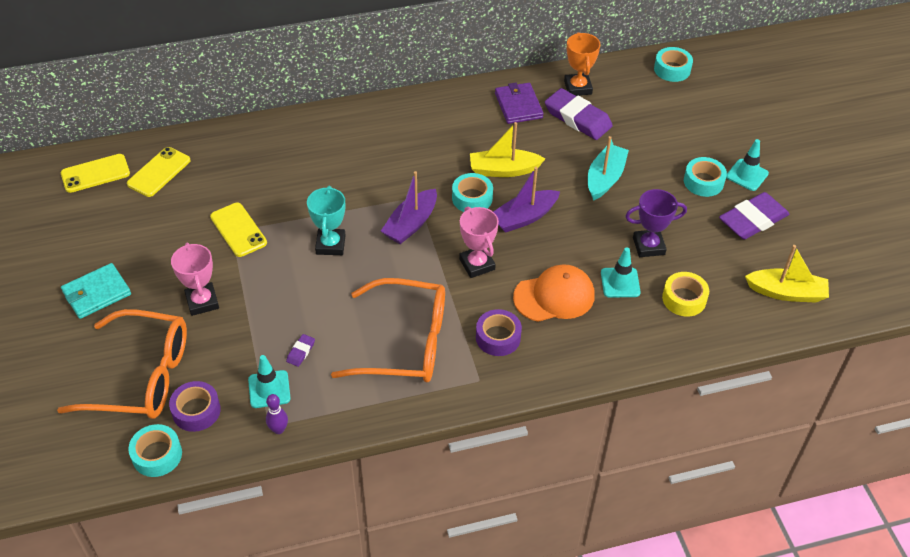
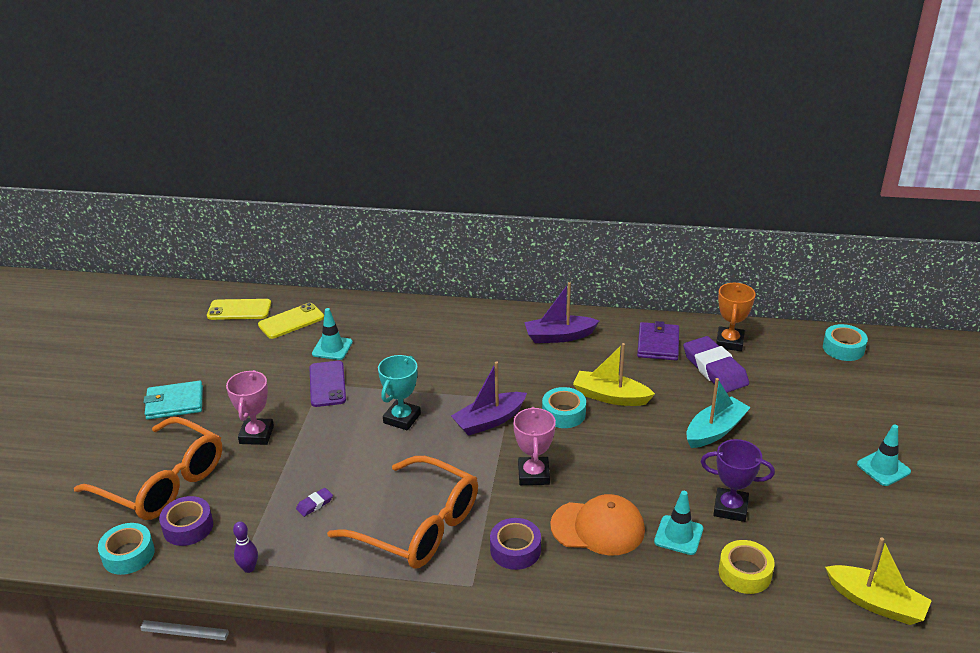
camera: 25 degrees right, 15 degrees down
(238, 230) = (327, 384): yellow phone -> purple phone
(269, 389) = (264, 528): turquoise traffic cone -> turquoise traffic cone (332, 348)
(524, 217) = (607, 444): purple boat -> purple boat (559, 336)
(703, 182) = (827, 462): turquoise tape -> none
(752, 220) = (869, 515): purple eraser -> none

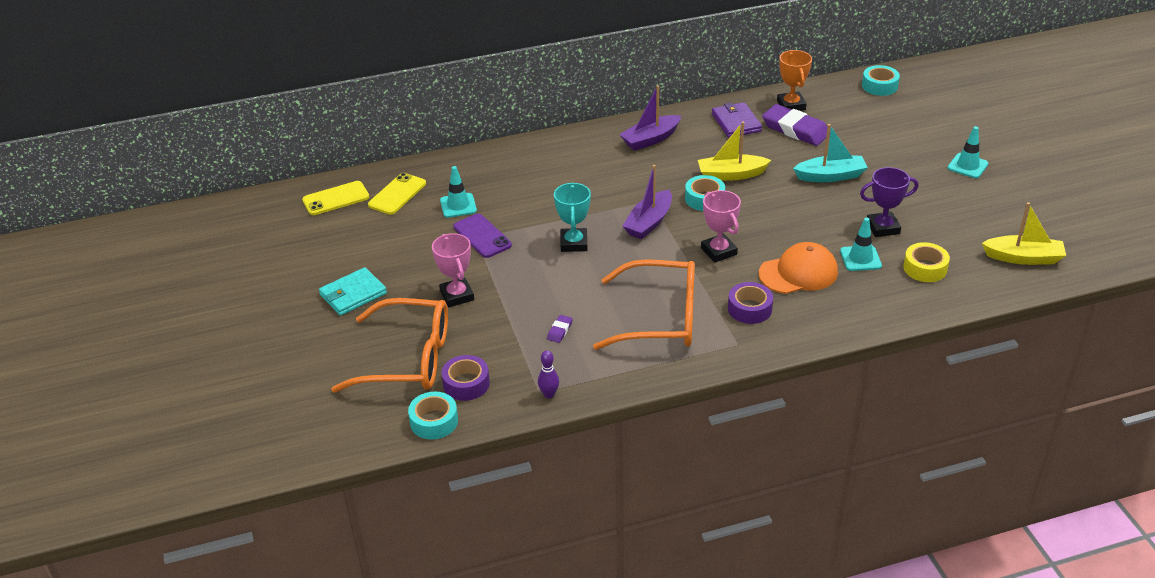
camera: 25 degrees left, 5 degrees up
(715, 430) = (830, 176): turquoise boat -> turquoise boat turned 60 degrees clockwise

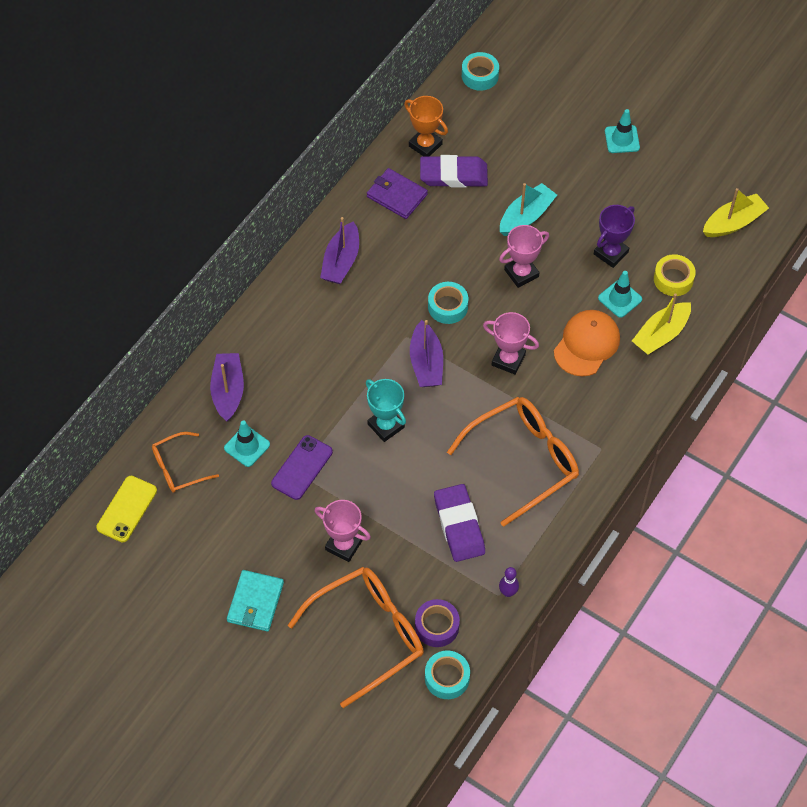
camera: 40 degrees left, 20 degrees up
(397, 194) = (178, 468): yellow phone -> orange glasses
(482, 236) = (302, 467): purple phone -> purple phone turned 75 degrees counterclockwise
(483, 170) = (228, 391): none -> purple boat
(560, 331) = (459, 525): purple eraser -> purple eraser, size x2.36
(731, 175) = (445, 264): yellow boat -> yellow boat (661, 334)
(749, 309) = (581, 406): purple tape -> none
(789, 206) = (521, 273): none -> pink trophy

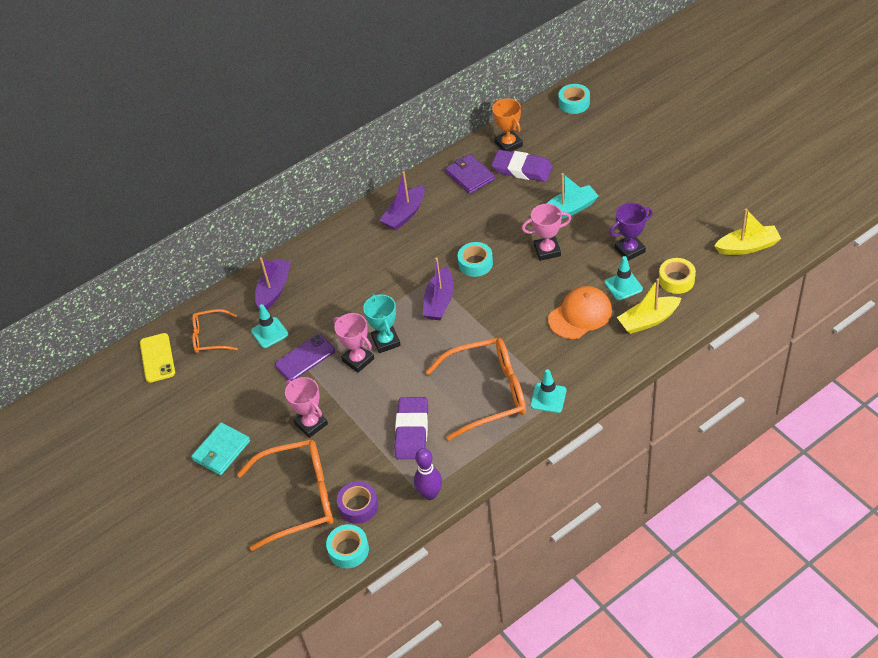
camera: 25 degrees right, 10 degrees down
(127, 509) = (157, 358): yellow phone -> yellow phone turned 60 degrees counterclockwise
(508, 360) = (508, 313): pink trophy -> pink trophy (358, 360)
(508, 592) = (430, 494): purple bowling pin -> purple bowling pin, size x1.56
(622, 139) = (674, 167): turquoise traffic cone -> turquoise traffic cone (548, 398)

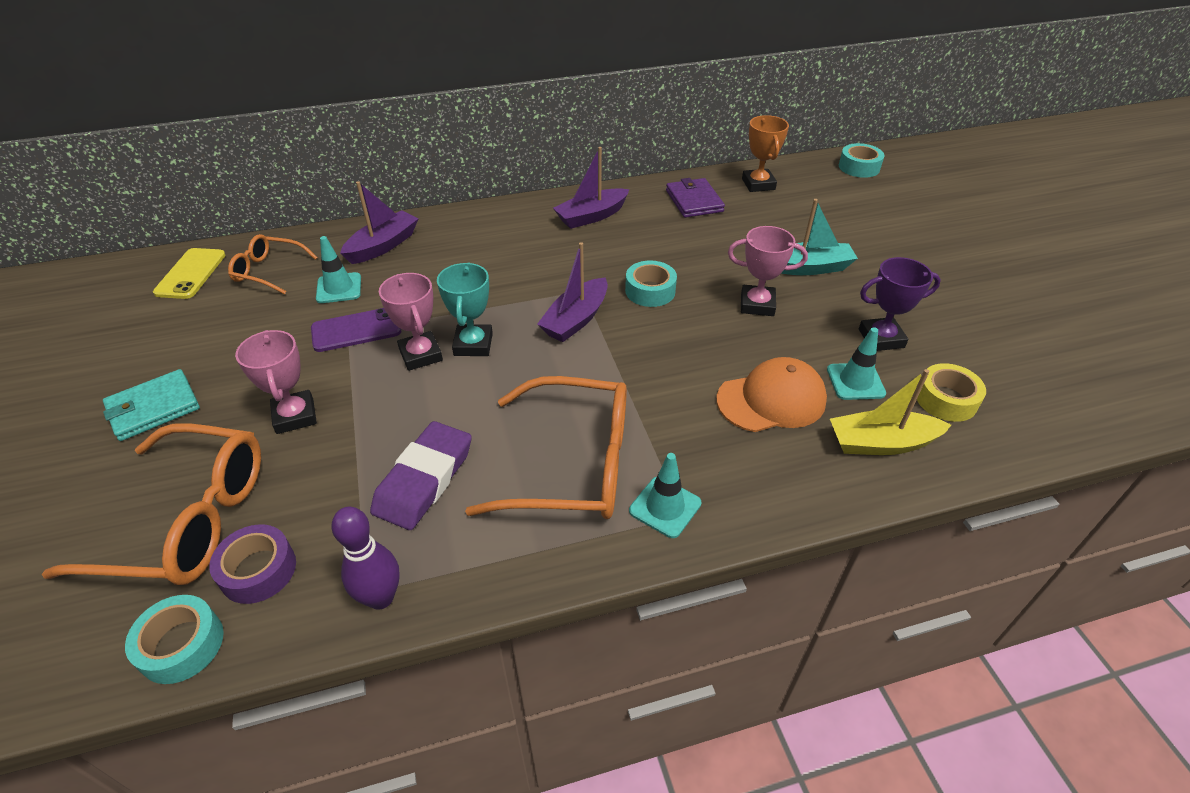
camera: 15 degrees right, 5 degrees down
(522, 169) = (764, 211): purple eraser -> none
(747, 247) = (1079, 389): yellow boat -> none

